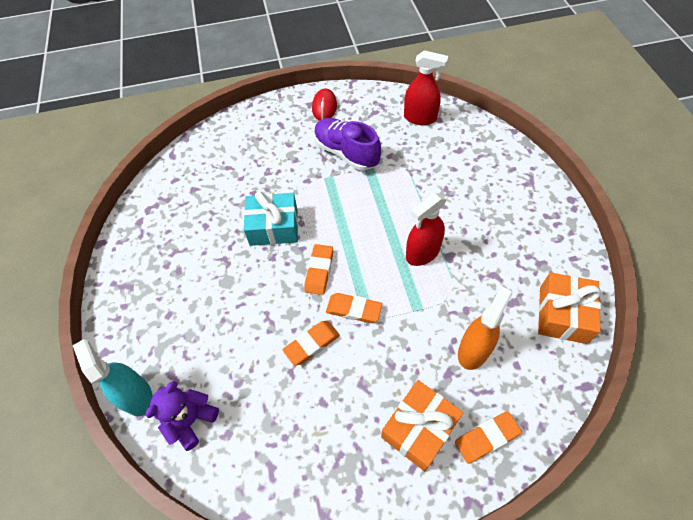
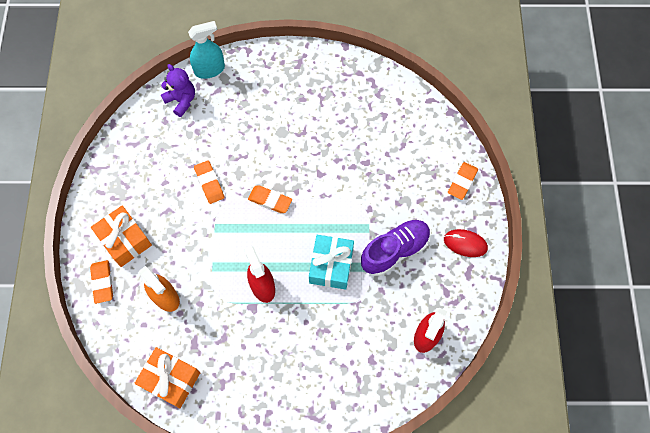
camera: 100 degrees right, 10 degrees up
(274, 227) = (324, 173): turquoise gift -> turquoise gift (331, 265)
(353, 310) = (227, 219): orange eraser -> orange eraser (462, 182)

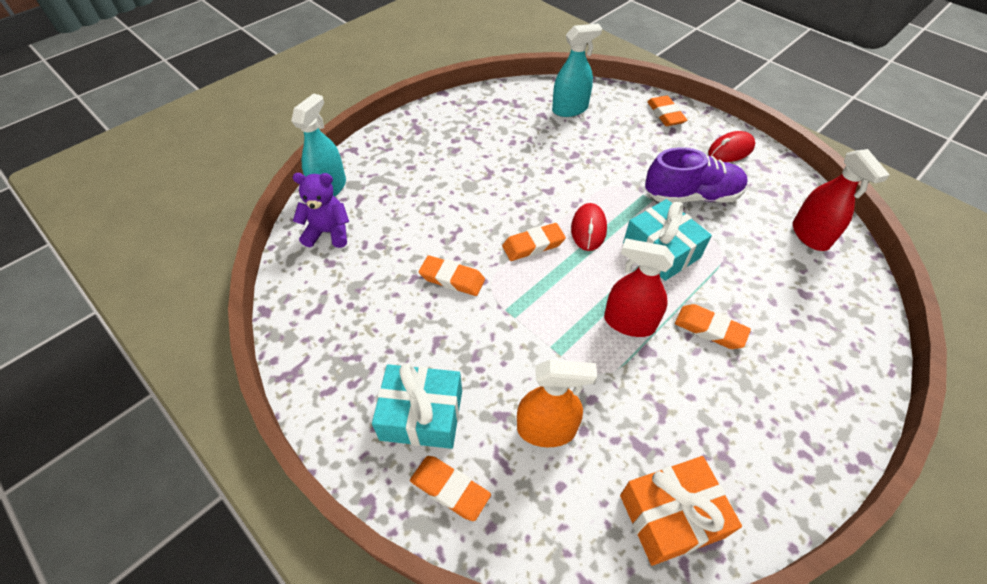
camera: 45 degrees left, 15 degrees down
(124, 240) = (421, 415): orange gift -> turquoise gift
(296, 327) = (710, 329): none -> orange eraser
(310, 217) = (588, 229): none -> red mouse
(395, 250) = (691, 196): purple shoe -> purple shoe turned 75 degrees clockwise
(406, 126) = (570, 109): none -> turquoise spray bottle

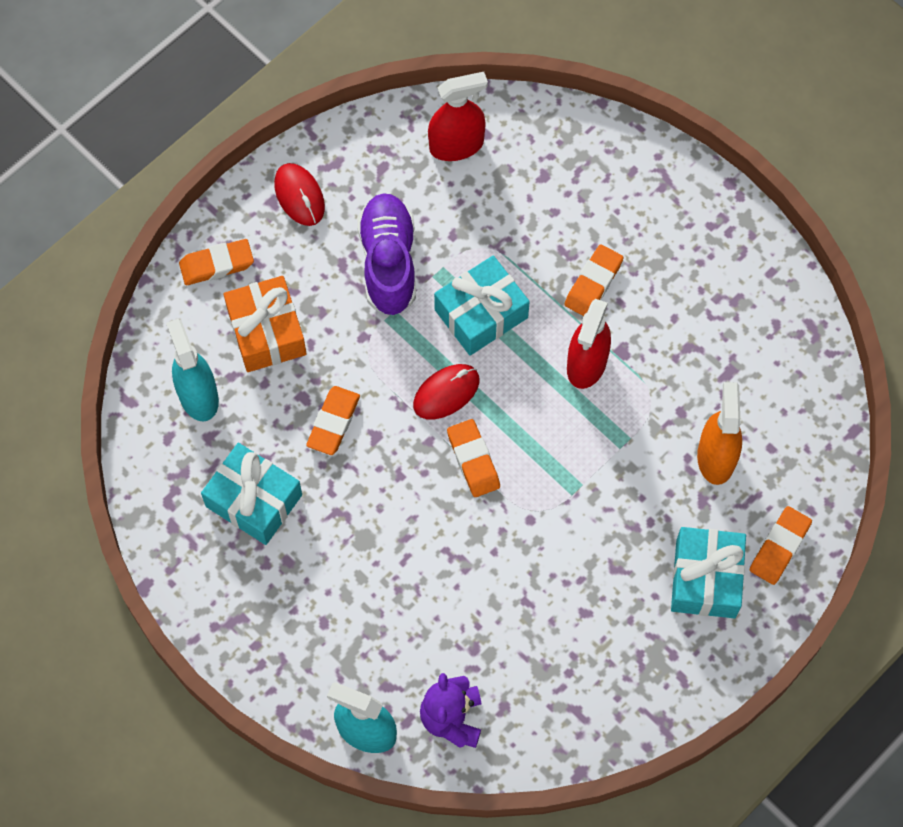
camera: 90 degrees left, 15 degrees up
(452, 279) = (528, 556): orange eraser -> orange eraser (333, 422)
(498, 134) = (254, 500): none -> turquoise gift
(588, 229) = (446, 393): red mouse -> red mouse turned 45 degrees counterclockwise
(671, 516) = (791, 356): orange gift -> orange gift (266, 332)

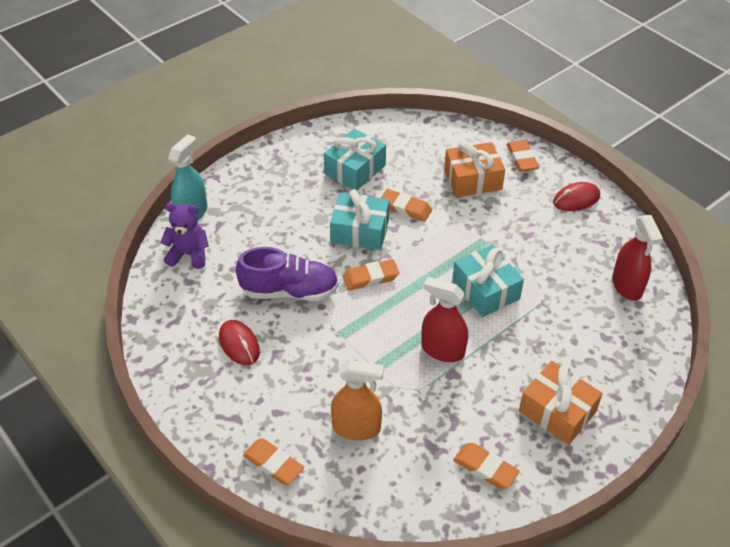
camera: 95 degrees right, 20 degrees down
(198, 396) = (428, 148): turquoise spray bottle -> none
(388, 262) = (526, 242): purple shoe -> purple shoe (290, 291)
(446, 393) = (423, 267): red mouse -> red mouse (239, 344)
(593, 283) = (511, 360): orange eraser -> orange eraser (485, 468)
(662, 235) = (557, 411): none -> orange gift
(706, 579) = (257, 409): turquoise gift -> turquoise gift (360, 231)

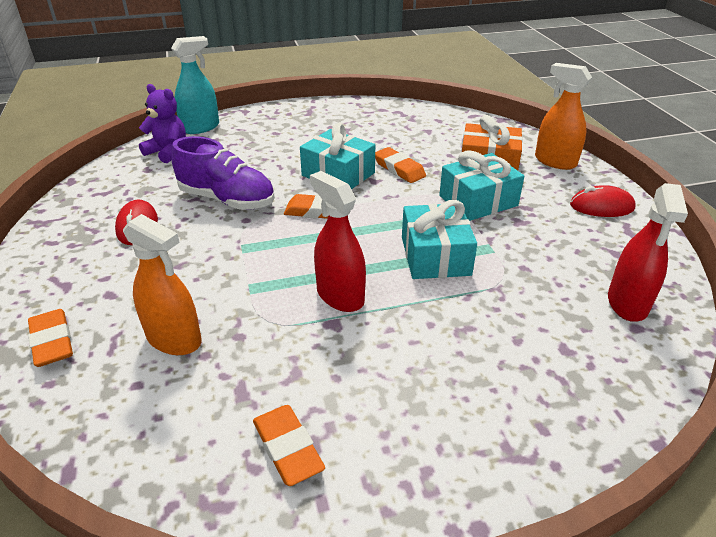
camera: 25 degrees right, 10 degrees down
(355, 169) = (373, 132): turquoise gift -> turquoise gift (478, 201)
(521, 159) = (555, 161): orange eraser -> orange spray bottle
(557, 411) = (440, 414): orange gift -> none

